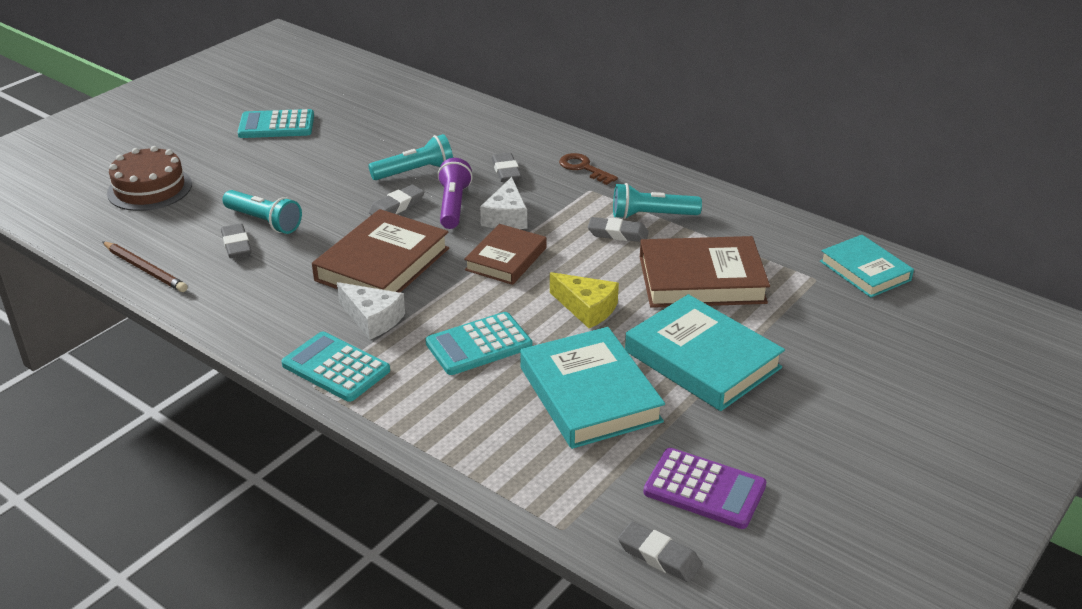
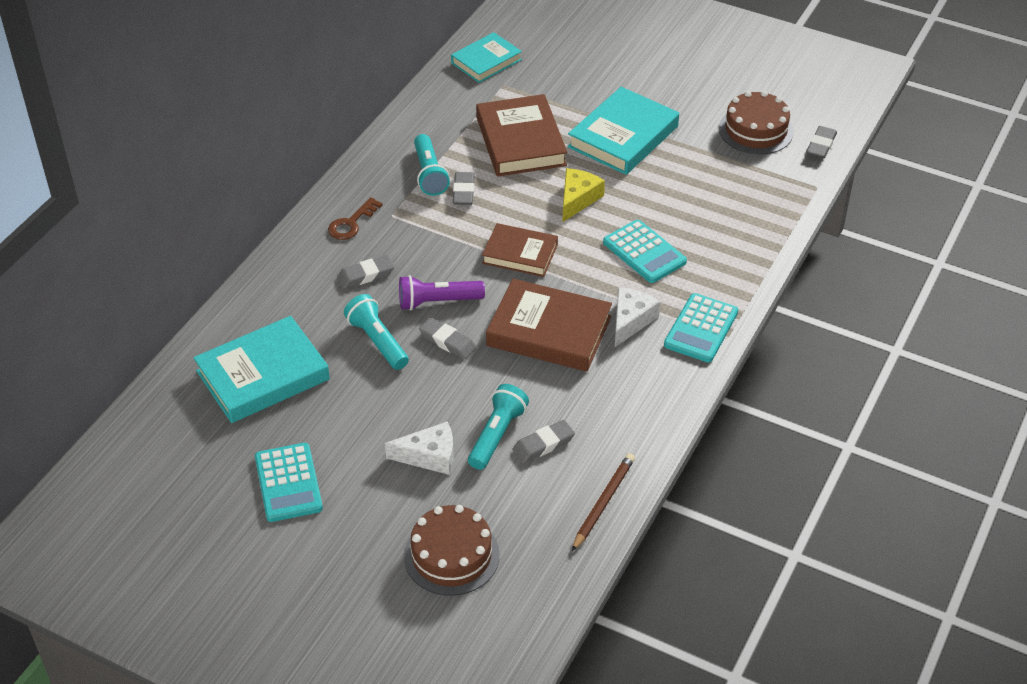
camera: 100 degrees left, 10 degrees up
(506, 217) = (451, 263): white cheese -> white cheese (430, 456)
(589, 394) = (682, 188): turquoise book -> turquoise book (263, 375)
(704, 489) = (756, 130): purple calculator -> brown cake

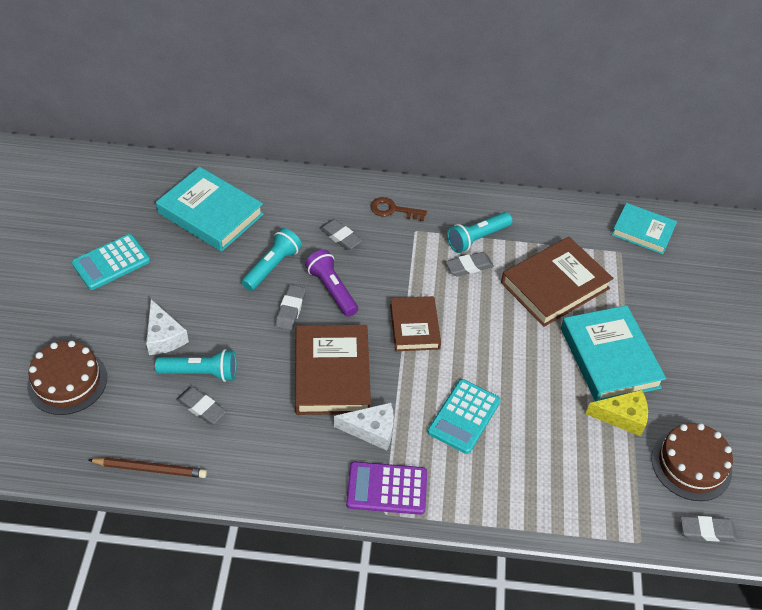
camera: 65 degrees right, 5 degrees up
(578, 199) = (505, 347): yellow cheese -> yellow cheese (622, 416)
(623, 137) = (609, 358): turquoise book -> turquoise book turned 60 degrees clockwise
(701, 328) = (387, 488): turquoise calculator -> purple calculator

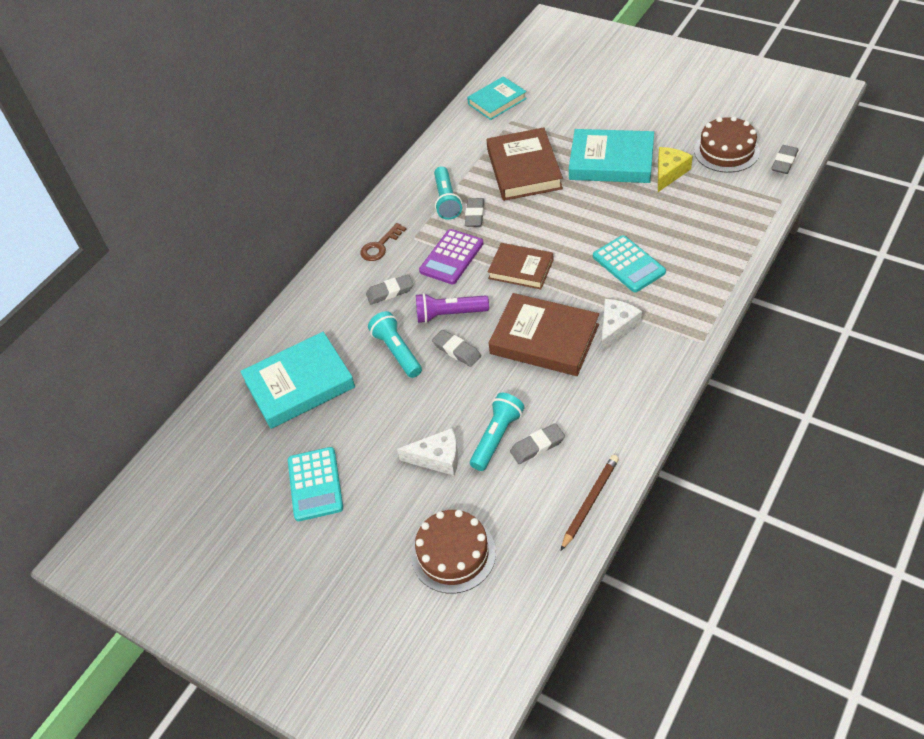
camera: 55 degrees left, 0 degrees up
(387, 488) = (678, 334): purple calculator -> purple calculator (451, 257)

